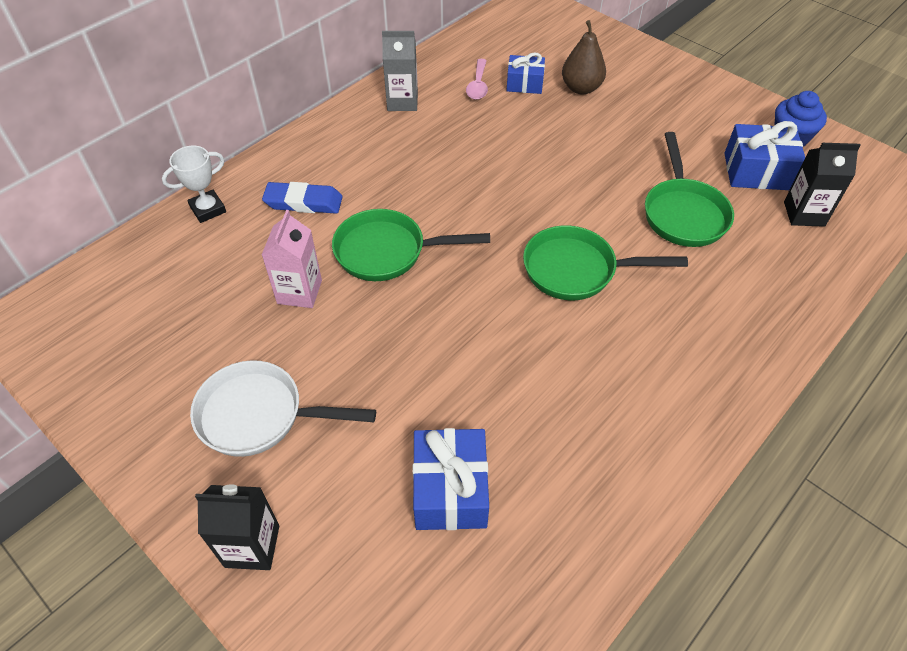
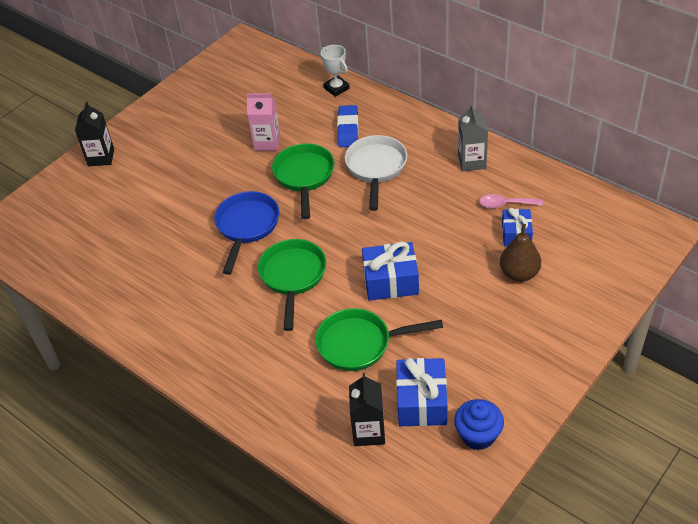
camera: 90 degrees right, 5 degrees down
(259, 415) = (177, 144): white pan -> white pan (376, 168)
(450, 490) = (124, 227): blue gift -> blue gift (390, 281)
(476, 318) = (246, 227): none -> blue pan

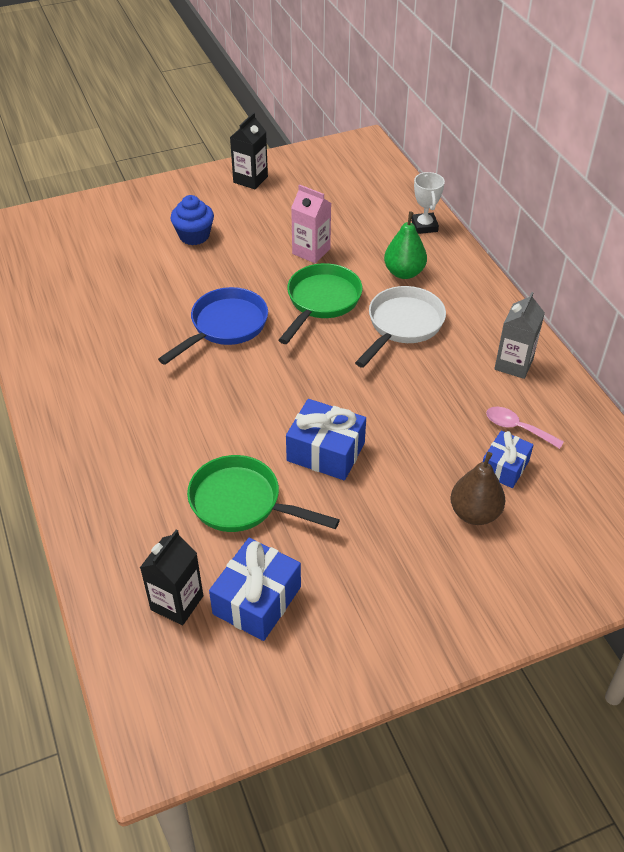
camera: 25 degrees right, 0 degrees up
(101, 157) = (145, 200): black carton -> black carton (250, 179)
(293, 277) = (229, 399): green pan -> none
(348, 129) = (404, 272): blue eraser -> green pear
(478, 435) = (288, 672): blue cupcake -> blue cupcake (194, 236)

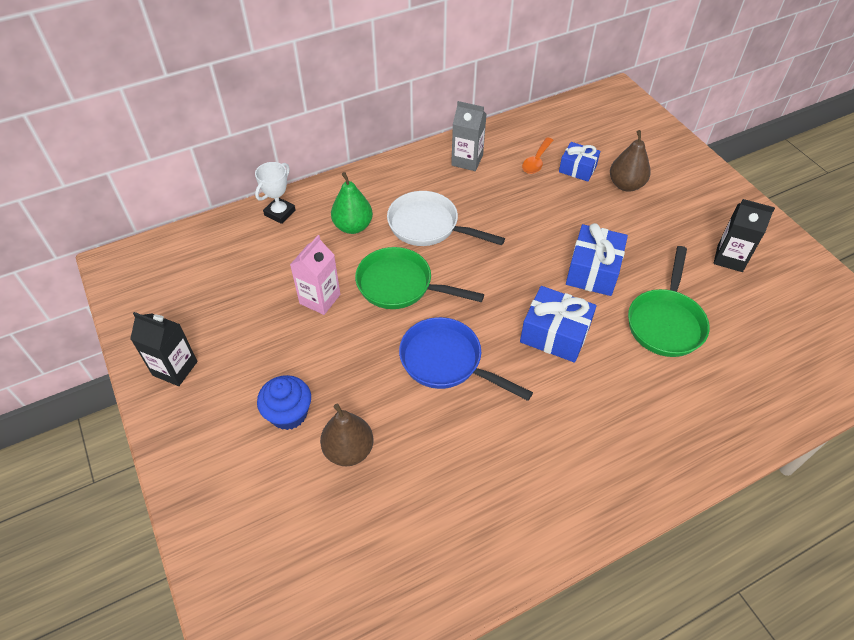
camera: 95 degrees left, 5 degrees up
(152, 266) = (349, 450): none -> brown pear
(177, 603) = (779, 354): black carton -> black carton (729, 258)
(257, 600) = (753, 303): blue gift -> blue gift (555, 334)
(424, 226) = (280, 213): white trophy -> white trophy turned 45 degrees counterclockwise
(517, 428) = (536, 161): pink spoon -> orange spoon

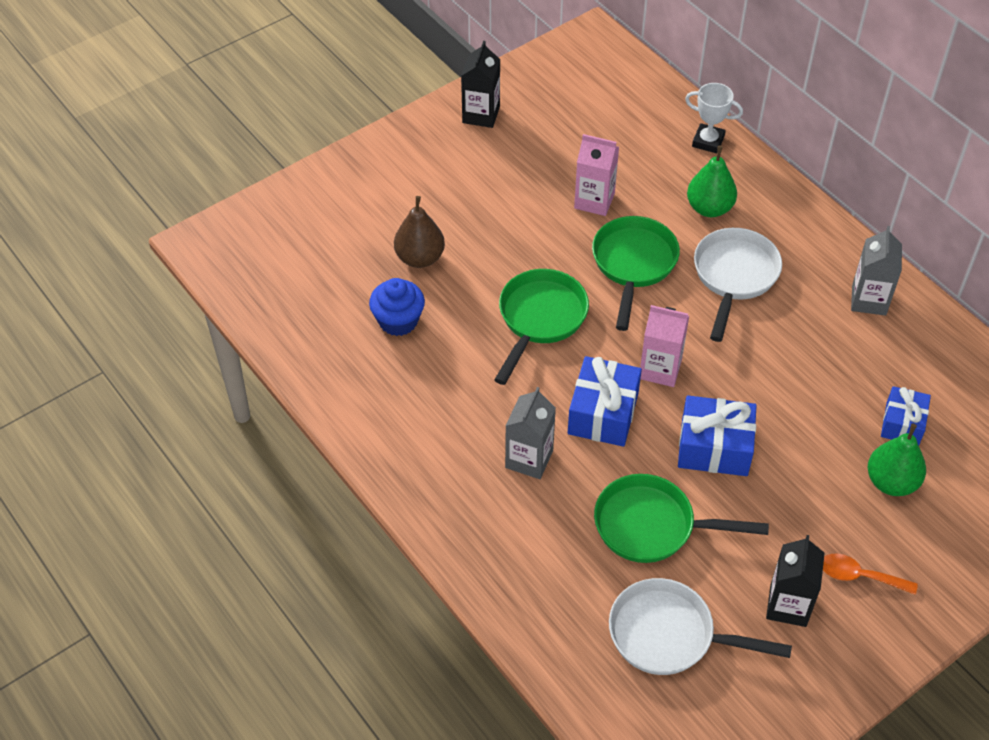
camera: 80 degrees right, 0 degrees up
(288, 413) = (450, 206): blue cupcake -> blue cupcake (398, 321)
(446, 362) = (540, 319): blue pan -> green pan
(514, 289) = (660, 369): none -> pink carton
(536, 161) = (899, 375): orange spoon -> orange spoon (860, 576)
(599, 395) = (529, 459): none -> grey carton
(626, 185) = (891, 482): brown pear -> green pear
(763, 330) = (669, 635): none -> white pan

